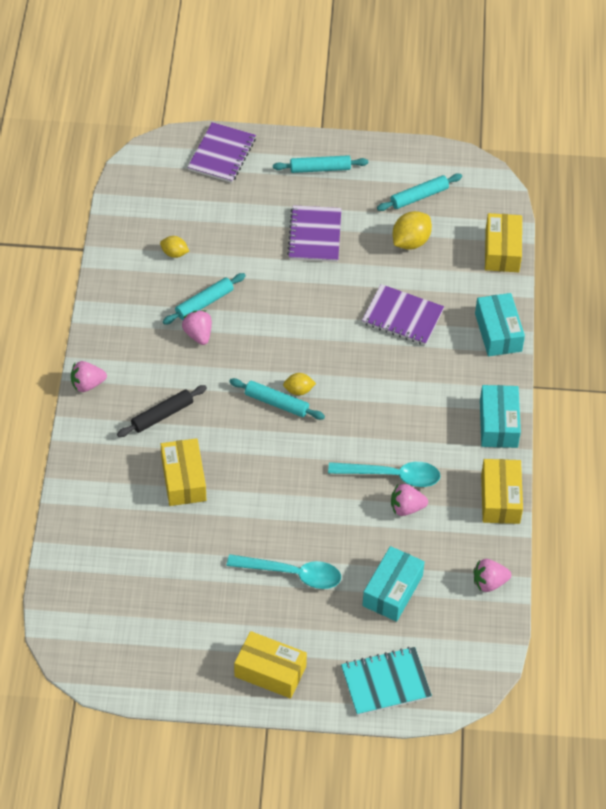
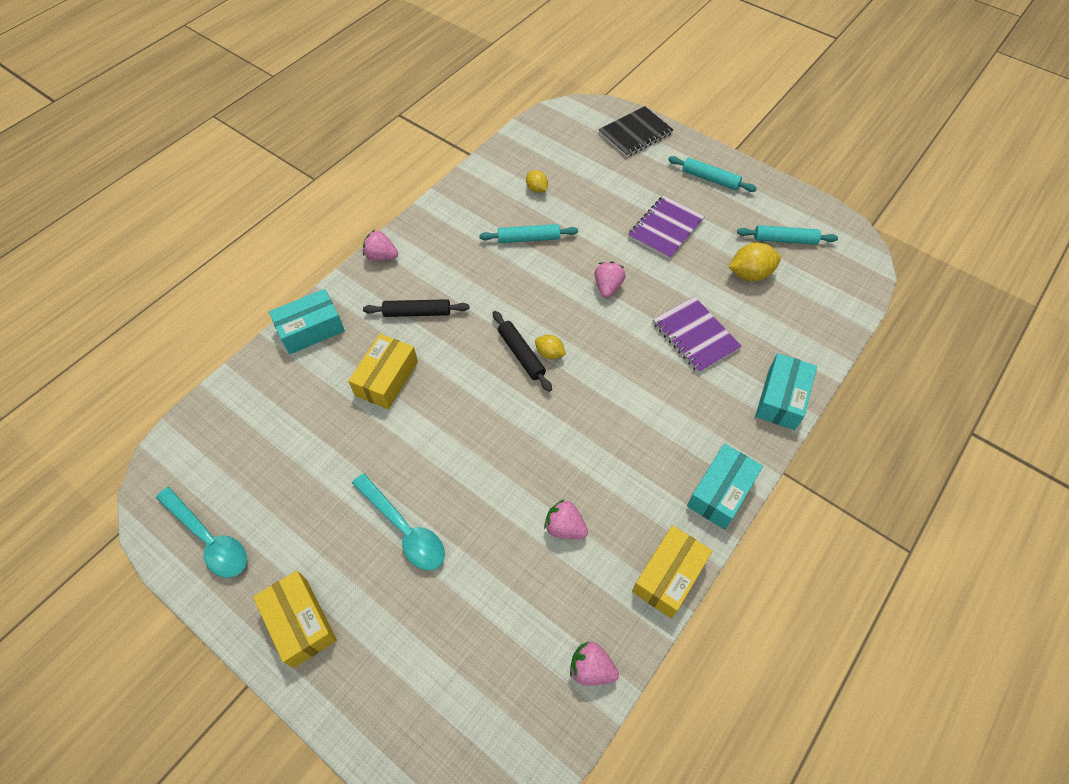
camera: 35 degrees right, 5 degrees up
(198, 334) = (502, 261): pink strawberry -> pink strawberry (608, 287)
(222, 154) = (635, 133): purple notebook -> black notebook
(276, 403) = (521, 354): turquoise rolling pin -> black rolling pin
(385, 682) = (397, 717): turquoise notebook -> none
(392, 476) = (574, 485): turquoise spoon -> turquoise spoon (209, 539)
(392, 591) = (484, 611): turquoise box -> turquoise box (311, 329)
(502, 250) = (835, 323): yellow box -> none

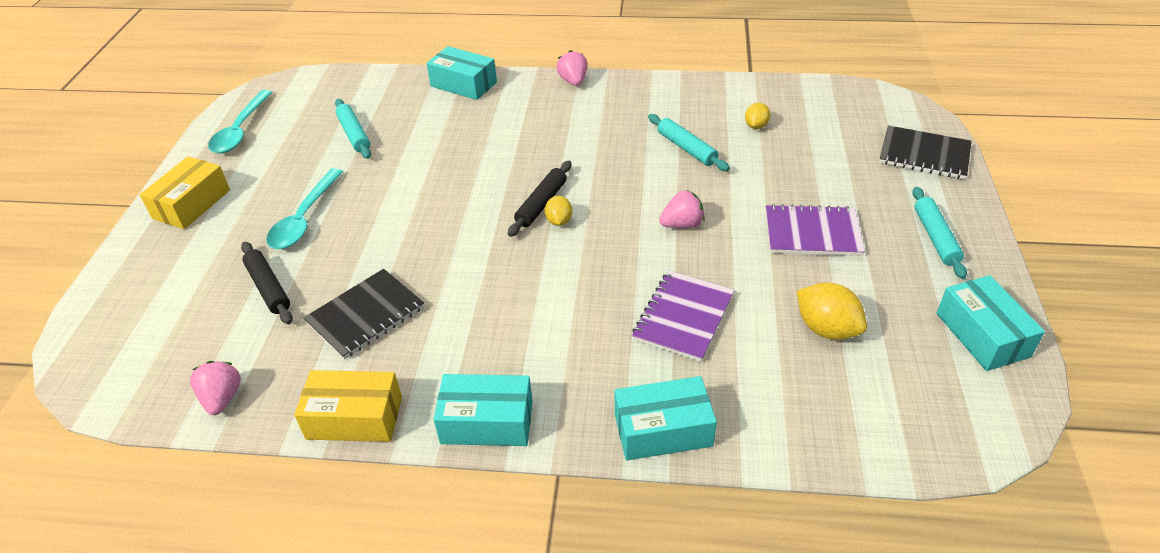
camera: 60 degrees right, 15 degrees down
(386, 378) = (447, 142): yellow box -> none
(417, 313) = (531, 126): black rolling pin -> black rolling pin (268, 288)
(564, 527) = (366, 315): pink strawberry -> black notebook
(784, 240) = (921, 340): turquoise rolling pin -> turquoise rolling pin (354, 134)
(796, 213) = (982, 335): none -> turquoise box

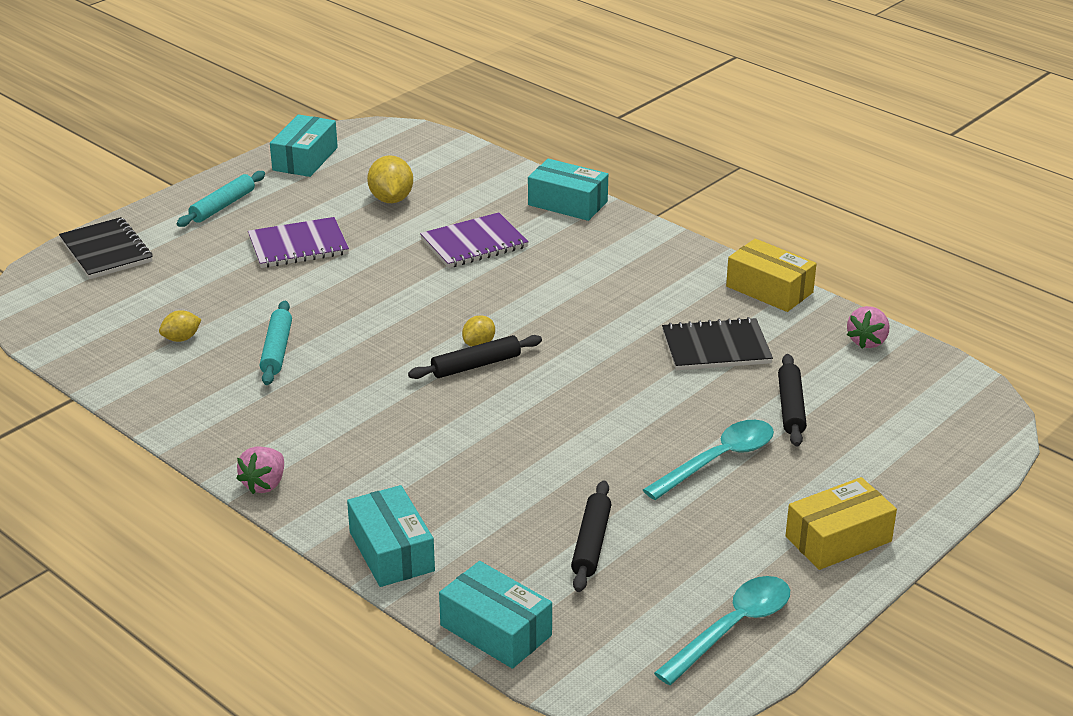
camera: 145 degrees left, 10 degrees down
(354, 134) = (591, 543): turquoise rolling pin -> black rolling pin
(487, 422) = (677, 250): turquoise box -> turquoise box (496, 630)
(682, 224) = (383, 295): pink strawberry -> none
(812, 233) = (298, 246): purple notebook -> purple notebook turned 60 degrees counterclockwise

